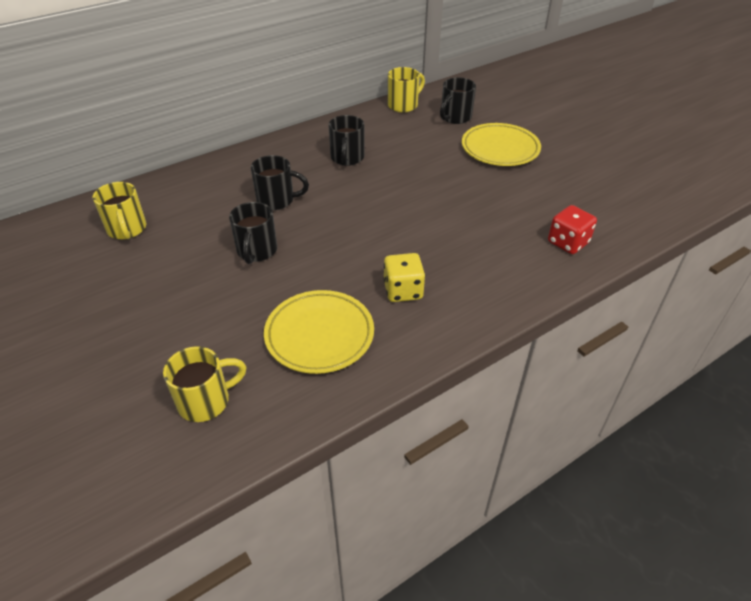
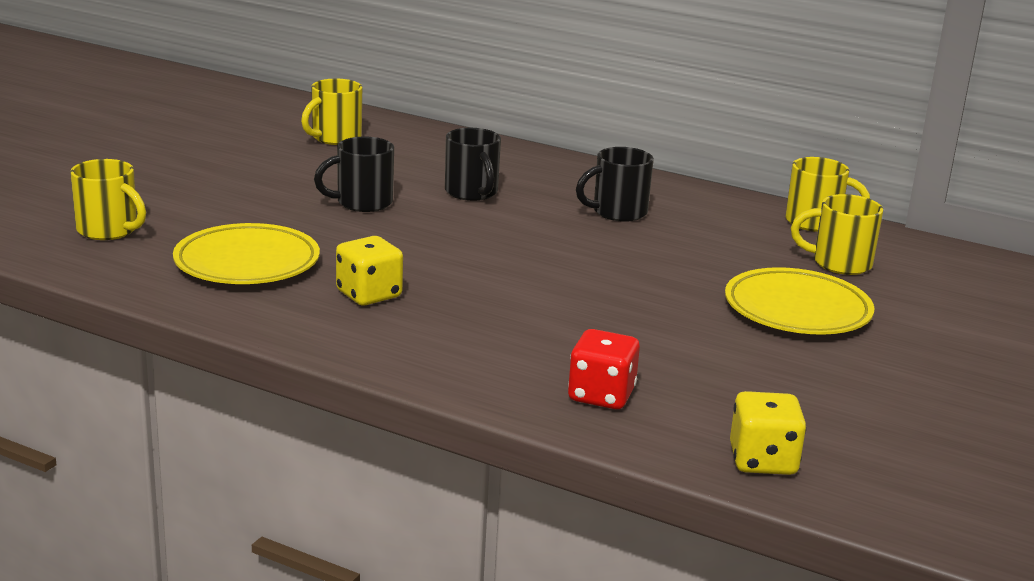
camera: 60 degrees right, 20 degrees down
(455, 117) = (839, 263): black mug -> yellow mug
(646, 217) = (763, 461): none -> yellow dice

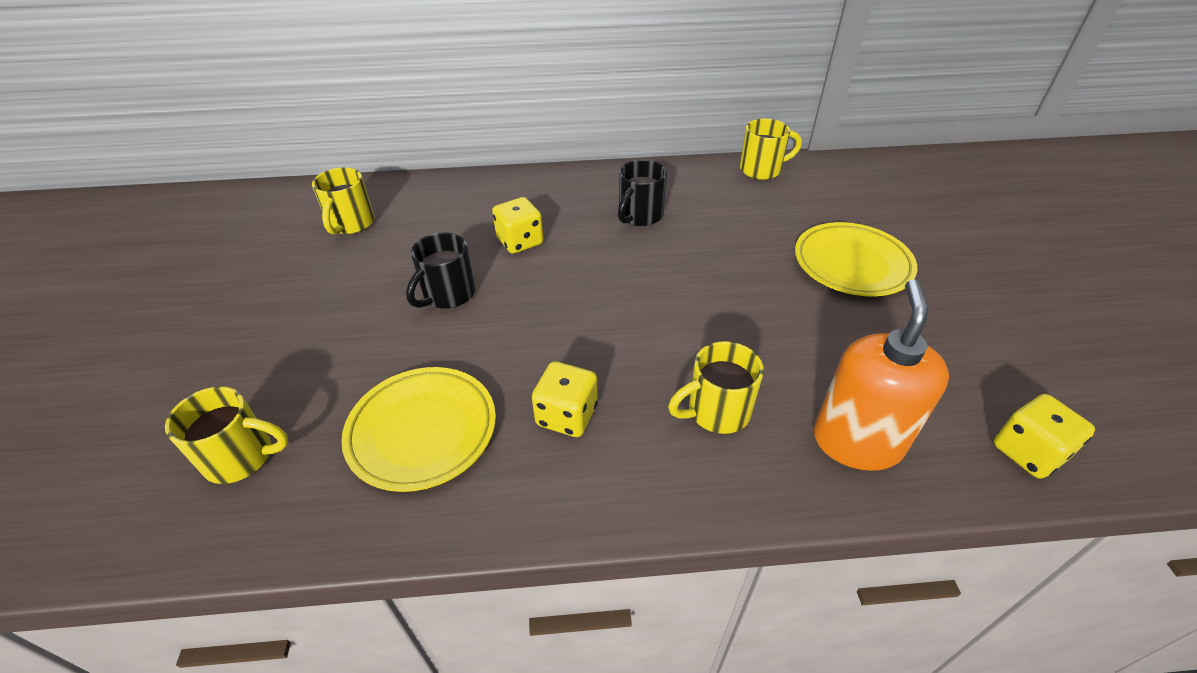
camera: 30 degrees left, 20 degrees up
(472, 193) = (520, 241): black mug -> yellow dice
(601, 395) = (857, 442): red dice -> orange soap dispenser
(839, 263) = (819, 203): yellow mug -> yellow mug (716, 411)

